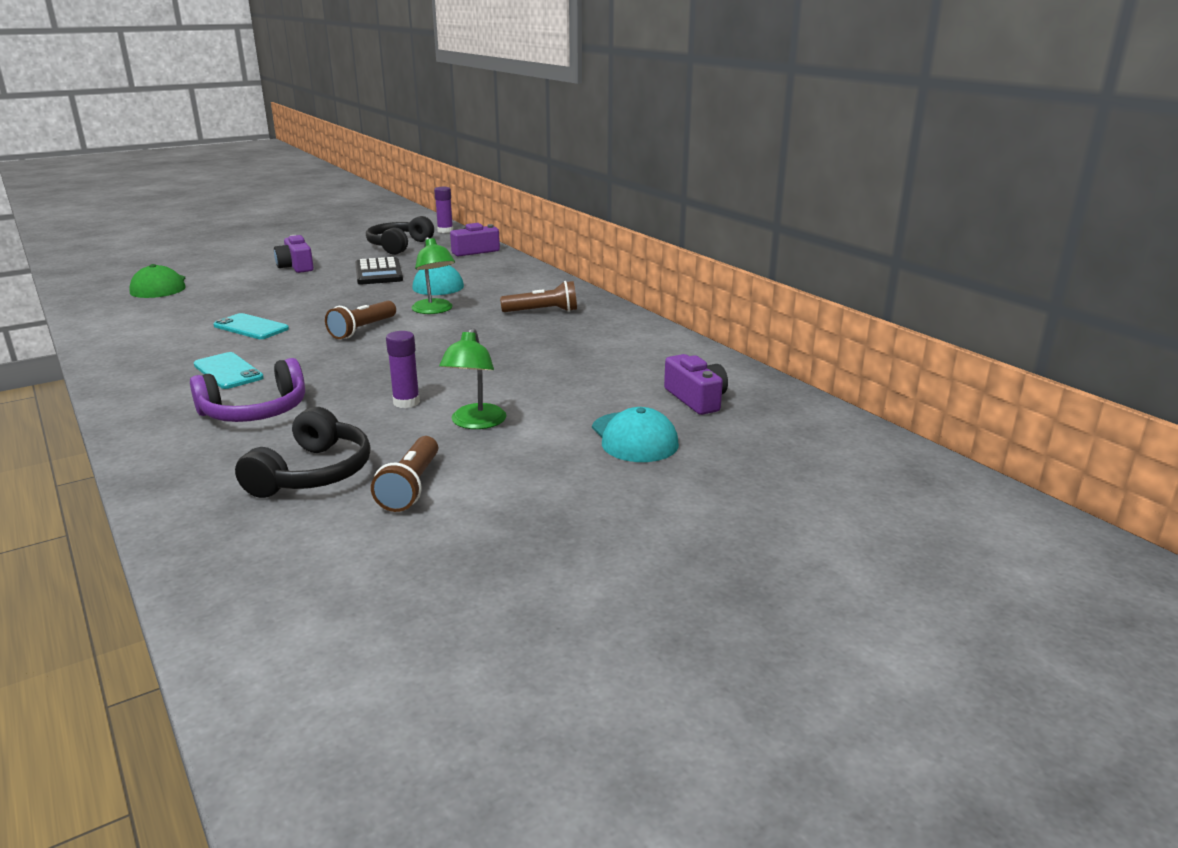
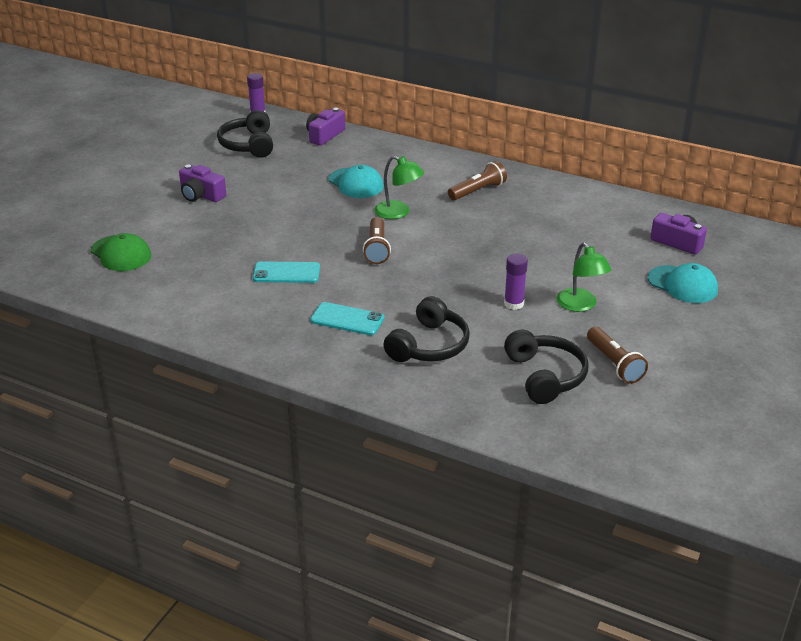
camera: 30 degrees left, 10 degrees up
(255, 411) = (429, 345): purple headphones -> black headphones
(378, 273) = (286, 183): black calculator -> none

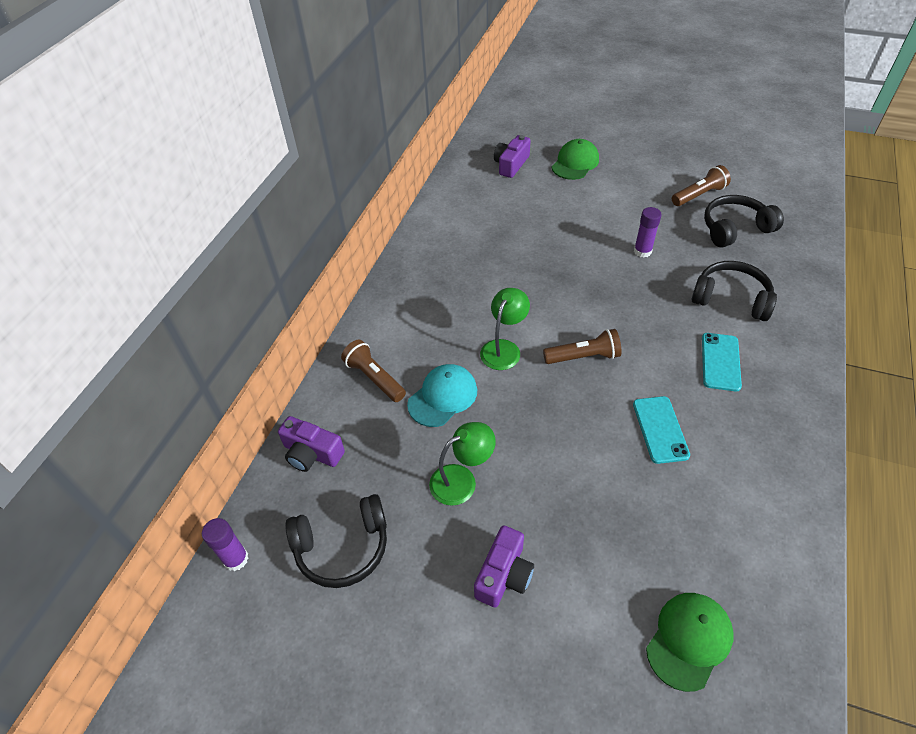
camera: 95 degrees left, 15 degrees up
(477, 191) = (444, 289): brown flashlight -> brown flashlight (374, 378)
(580, 305) = (627, 214): green lamp -> green lamp (462, 480)
(683, 284) = (575, 163): turquoise cap -> green cap

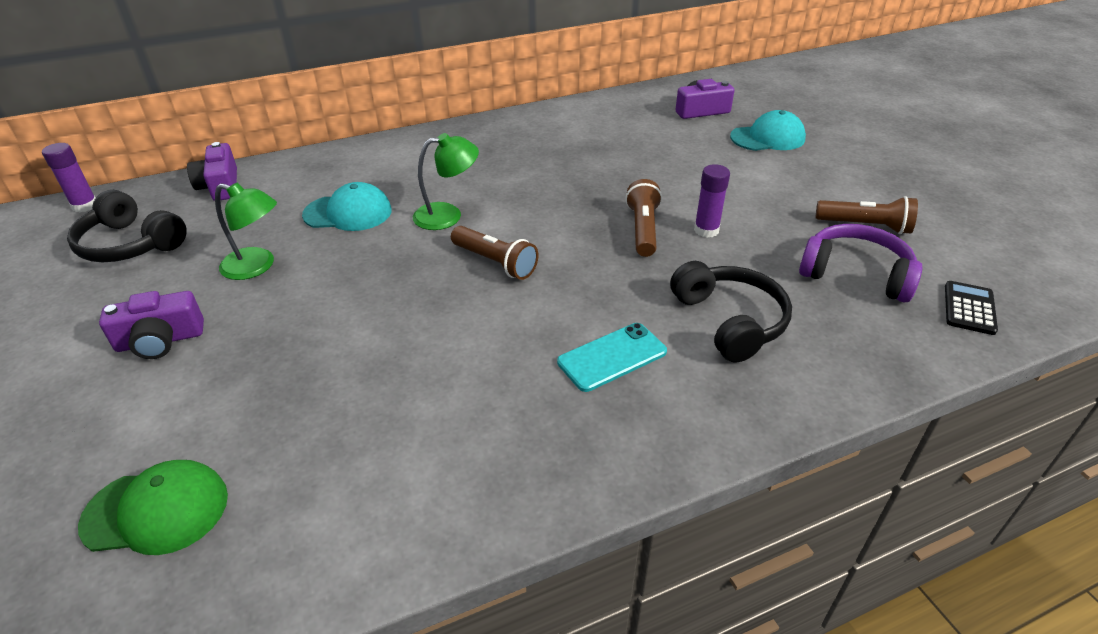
camera: 45 degrees right, 10 degrees down
(374, 378) = (333, 173): brown flashlight -> brown flashlight (643, 230)
(575, 163) = (767, 138): green cap -> turquoise cap
(660, 429) = (450, 357): turquoise phone -> none
(734, 228) = (855, 274): black headphones -> purple headphones
(794, 215) = (969, 308): none -> black calculator

